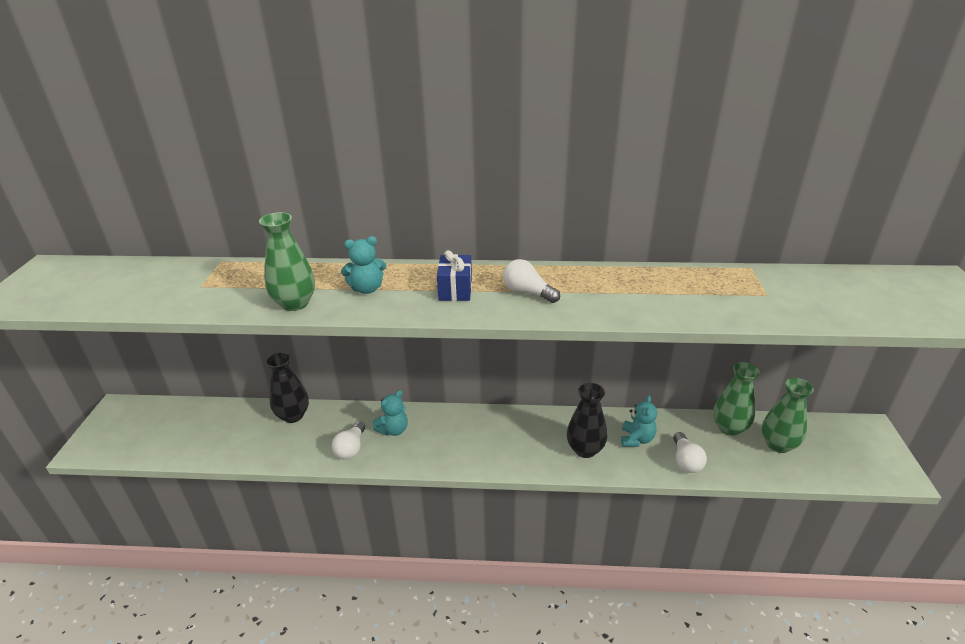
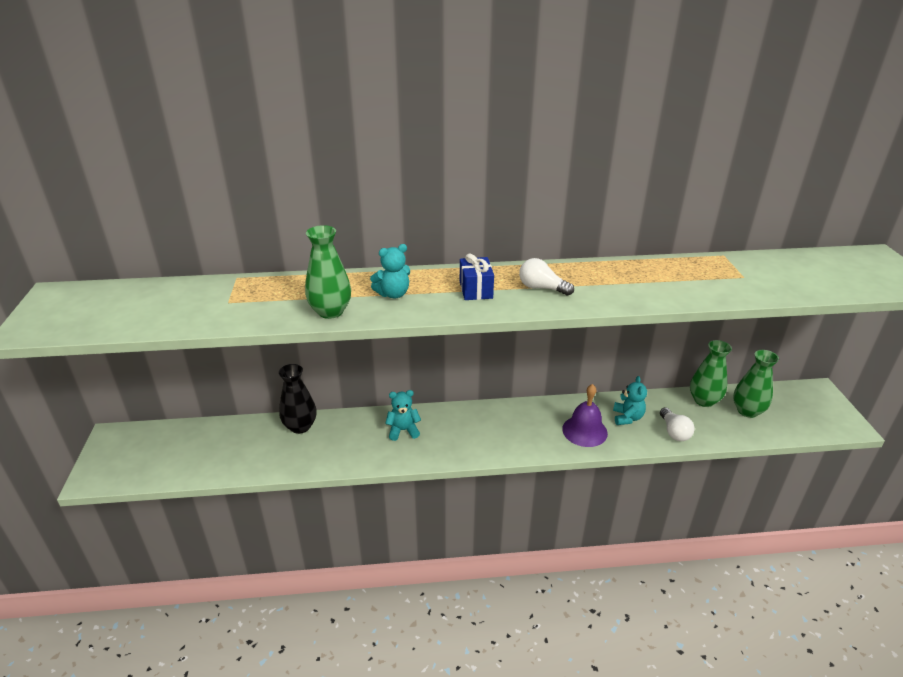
camera: 10 degrees left, 0 degrees up
(351, 448) = (368, 451): white light bulb -> none
(393, 430) = (403, 430): turquoise teddy bear -> turquoise teddy bear turned 135 degrees counterclockwise
(585, 449) = (584, 431): black vase -> purple bell

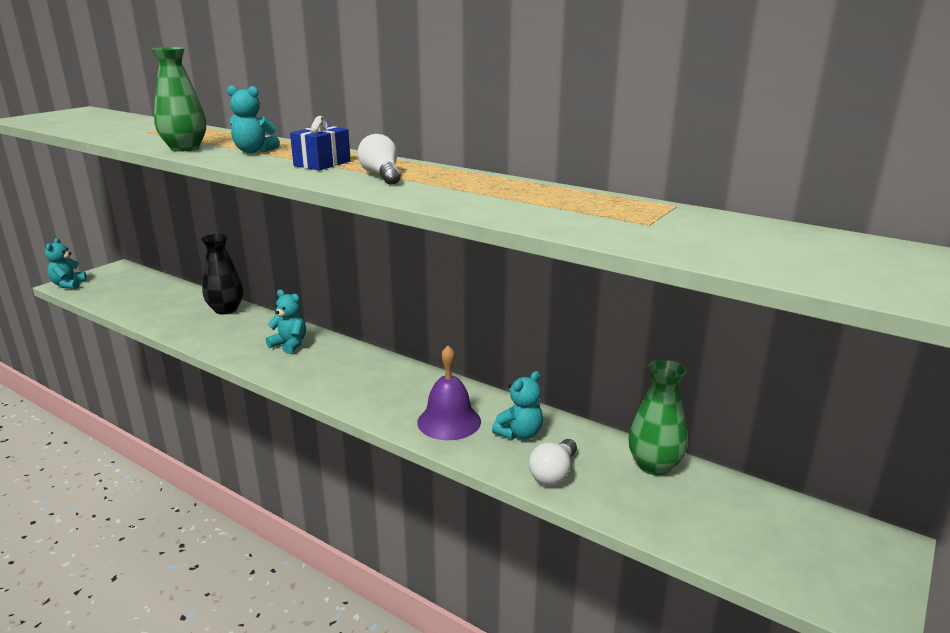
camera: 40 degrees right, 10 degrees down
(95, 477) = (68, 285): none -> turquoise teddy bear
(747, 411) = (703, 505): green vase -> none

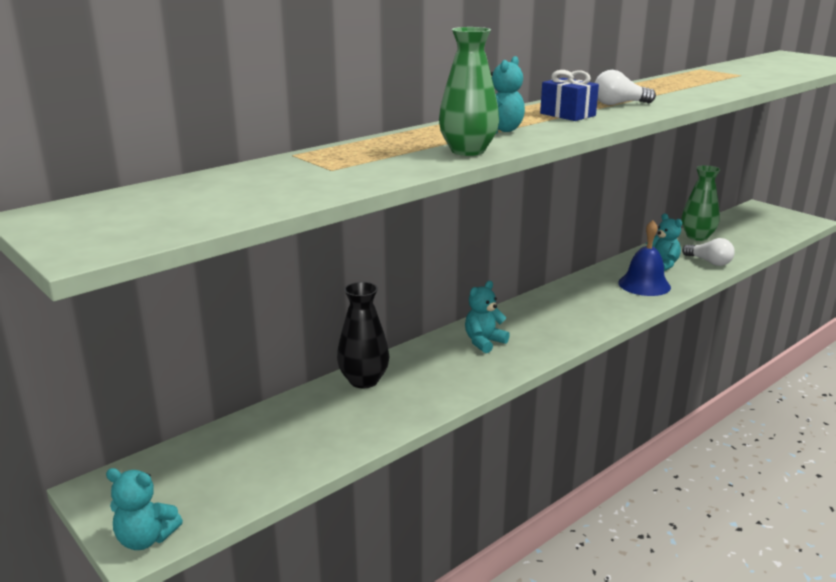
camera: 75 degrees left, 0 degrees up
(449, 421) = (644, 285): purple bell -> blue bell

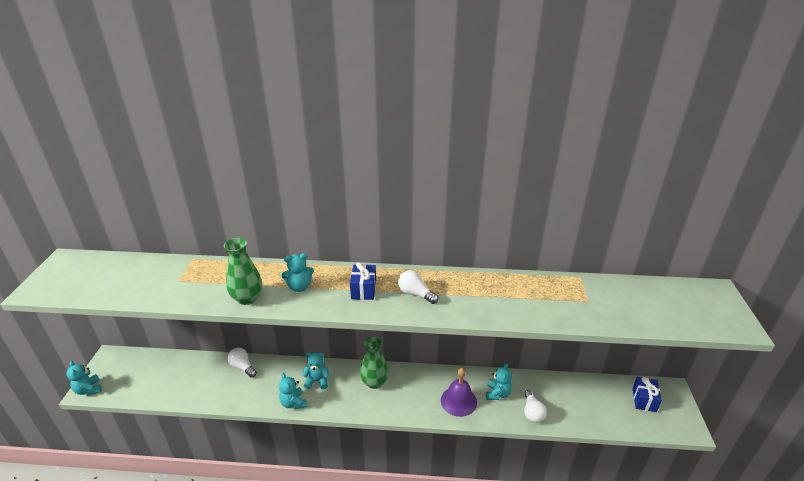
camera: 45 degrees right, 10 degrees up
(364, 380) = (242, 367): black vase -> white light bulb
(497, 370) = (293, 403): none -> turquoise teddy bear
(644, 285) = (458, 401): blue bell -> purple bell
(697, 237) = (567, 386): green vase -> green vase (374, 382)
(757, 220) = (644, 400): none -> blue gift

